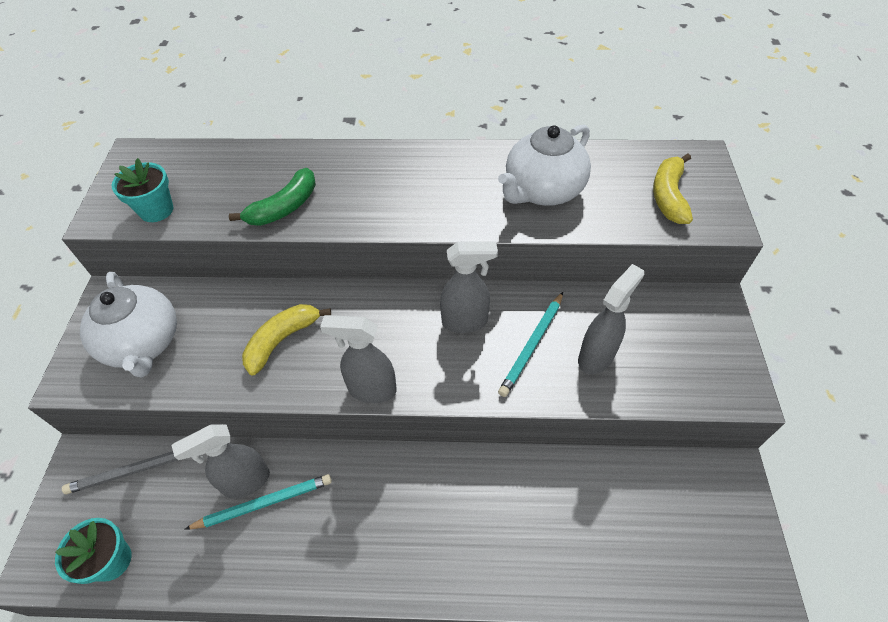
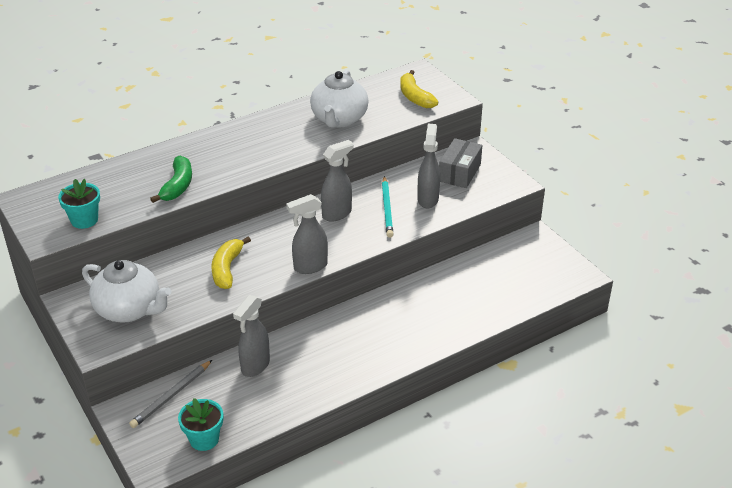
camera: 35 degrees left, 15 degrees down
(263, 503) = (277, 369): turquoise pencil -> none
(670, 333) = (459, 173): none -> grey box

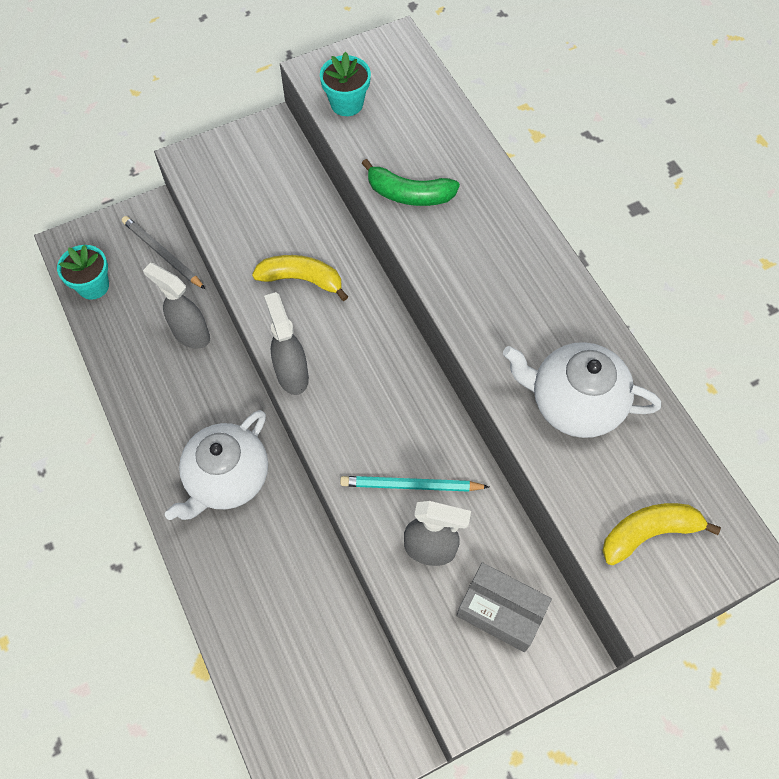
camera: 95 degrees right, 25 degrees up
(129, 310) = (243, 184): white teapot -> white teapot (227, 478)
(337, 214) = (404, 415): grey spray bottle -> none

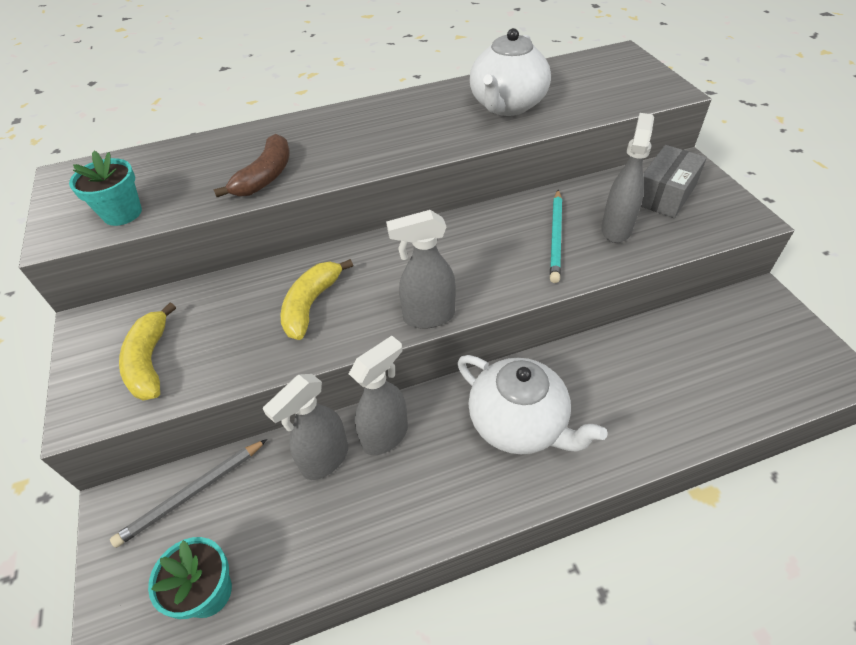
camera: 80 degrees left, 15 degrees down
(213, 375) = (386, 435): none -> grey spray bottle
(409, 194) = (265, 176): green banana -> brown banana
(648, 533) = (615, 84): yellow banana -> yellow banana (150, 362)

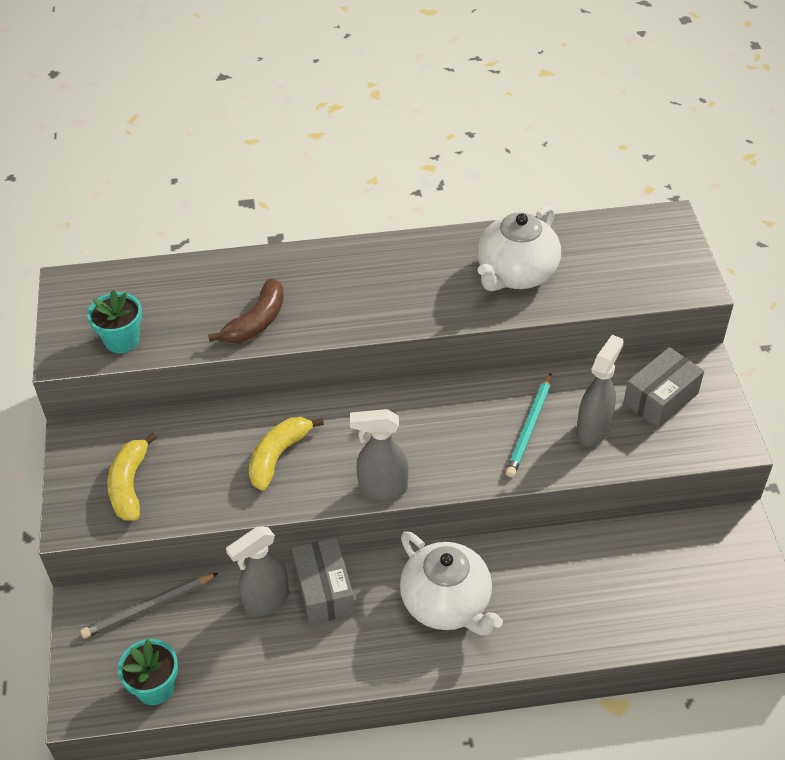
camera: 10 degrees right, 0 degrees up
(386, 435) = (324, 590): grey spray bottle -> grey box

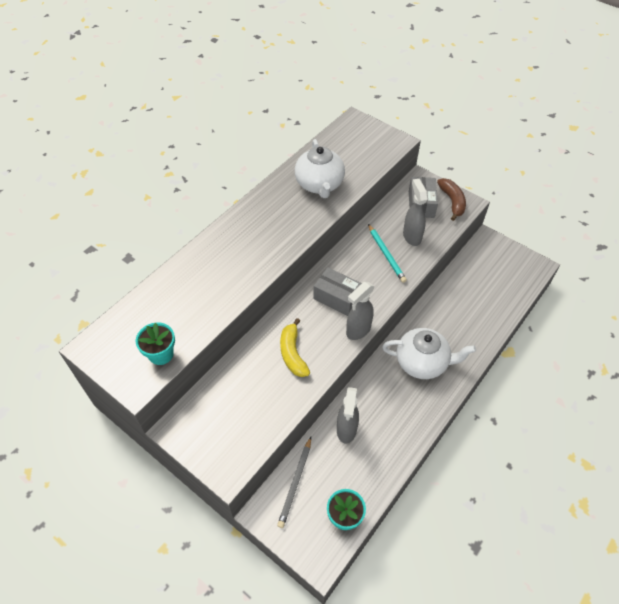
camera: 45 degrees left, 5 degrees up
(129, 485) = (235, 428): yellow banana -> none
(256, 321) = (224, 291): brown banana -> brown banana (452, 201)
(324, 590) = (366, 402): grey box -> grey box (337, 298)

